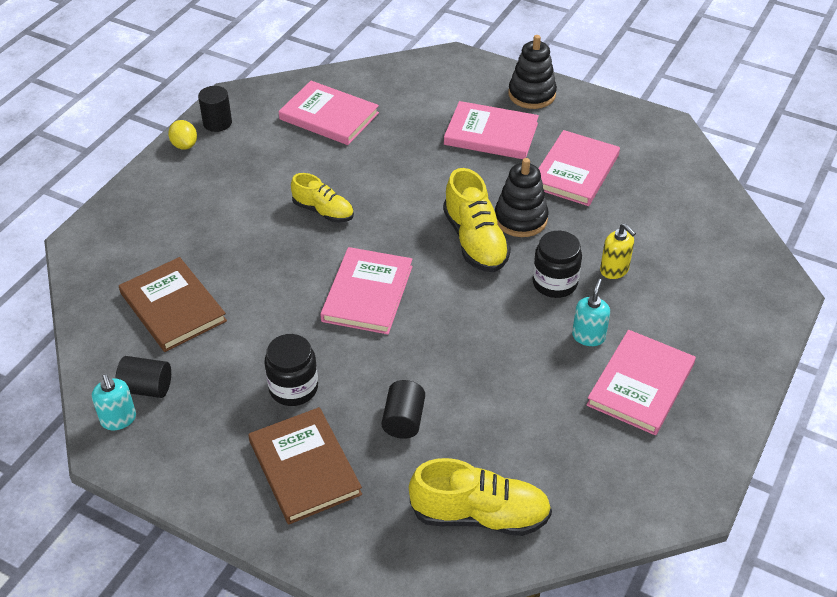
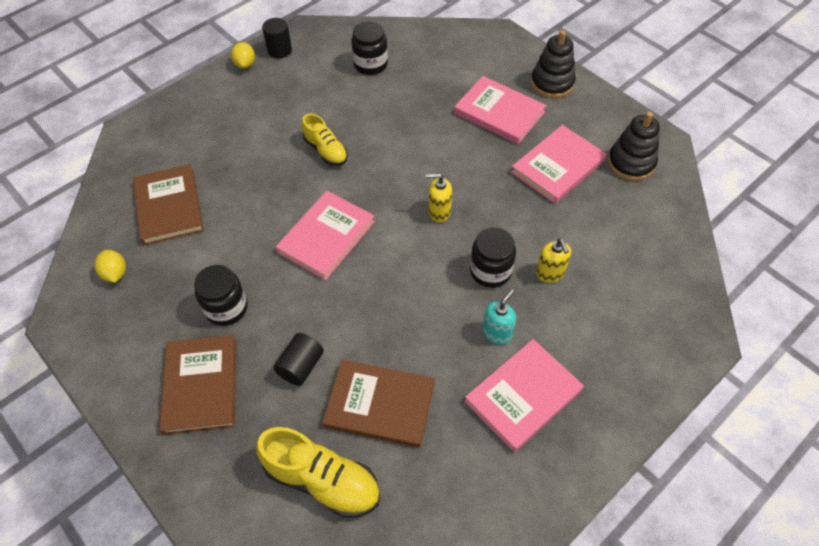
camera: 20 degrees right, 10 degrees up
(118, 419) = (81, 295): turquoise soap dispenser -> none
(146, 388) = (115, 273): black cylinder -> yellow lemon
(329, 116) = (370, 64): pink book -> black jar
(475, 241) = (439, 212): yellow shoe -> yellow soap dispenser
(503, 432) = (380, 404): none -> brown book
(520, 219) = (488, 201): black stacking toy -> black stacking toy (631, 163)

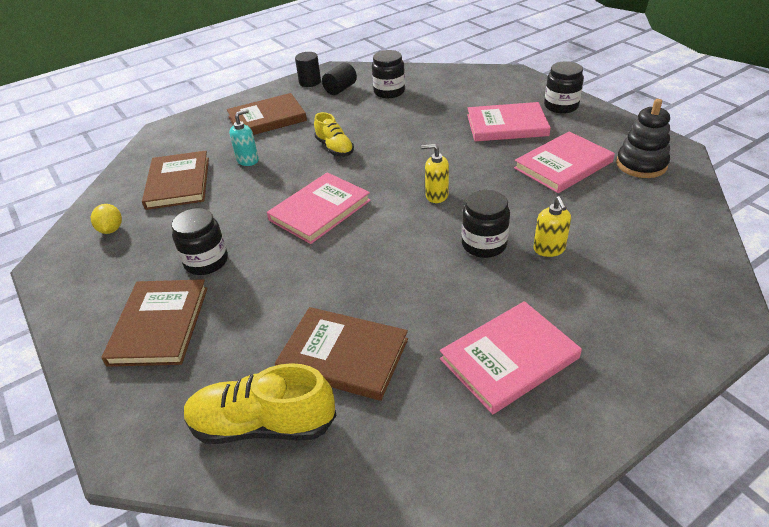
camera: 10 degrees right, 15 degrees down
(243, 109) = (267, 118): none -> brown book
(245, 64) = (277, 90): yellow lemon -> none
(301, 366) = (267, 314): black cylinder -> black cylinder (340, 89)
(322, 480) = (262, 424): yellow shoe -> yellow shoe turned 150 degrees clockwise
(497, 333) = (485, 298): turquoise soap dispenser -> turquoise soap dispenser (248, 160)
(499, 112) = (507, 125): pink book -> pink book turned 45 degrees counterclockwise
(552, 83) = (561, 106): black stacking toy -> black jar

